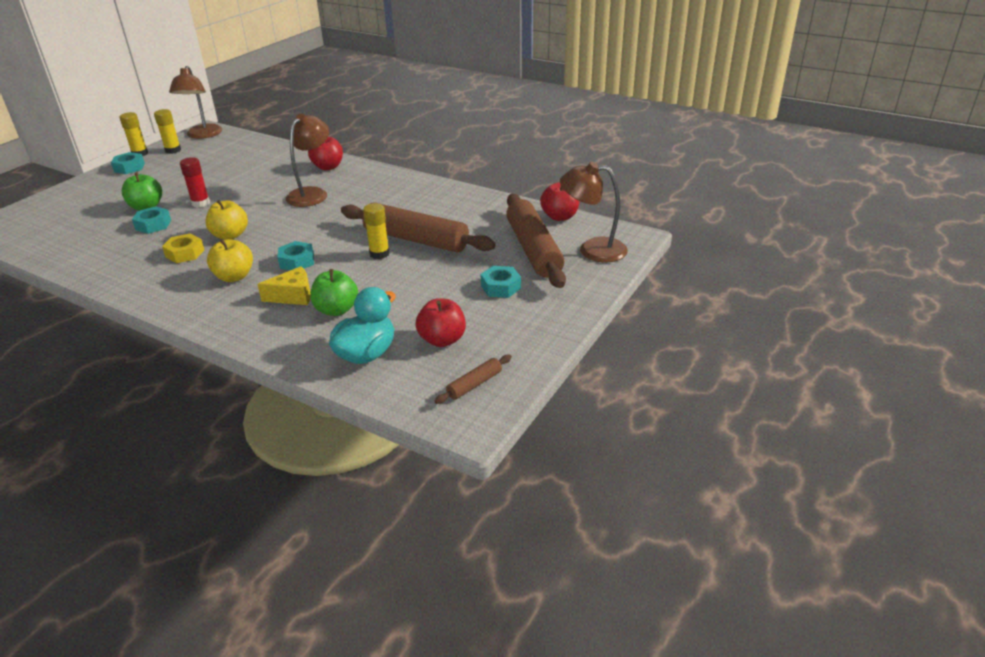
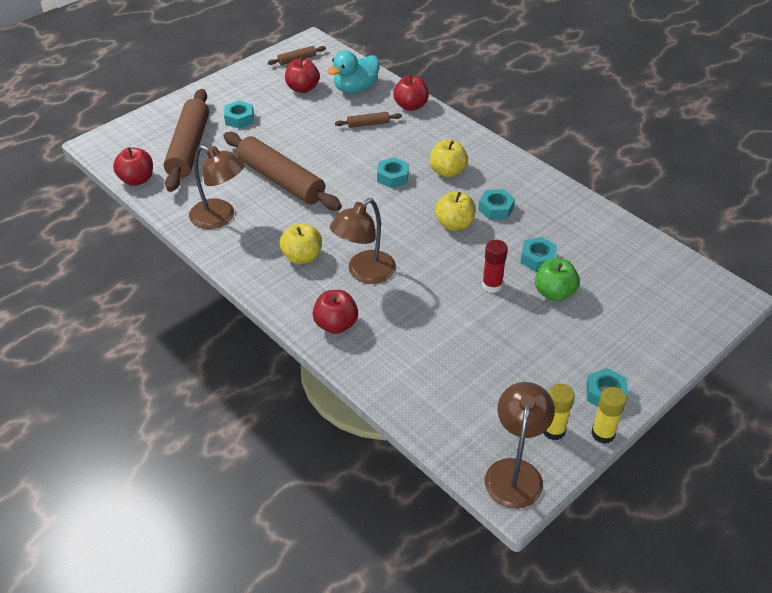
camera: 165 degrees left, 10 degrees up
(185, 253) = (496, 209): yellow nut -> turquoise nut
(282, 344) = (410, 106): none -> red apple
(293, 296) = (399, 142): yellow cheese -> none
(336, 310) = (368, 124): green apple -> brown rolling pin
(369, 194) = (302, 257): none -> yellow apple
(379, 254) = (319, 170): yellow glue stick -> none
(592, 249) = (143, 138): brown lamp -> brown lamp (220, 217)

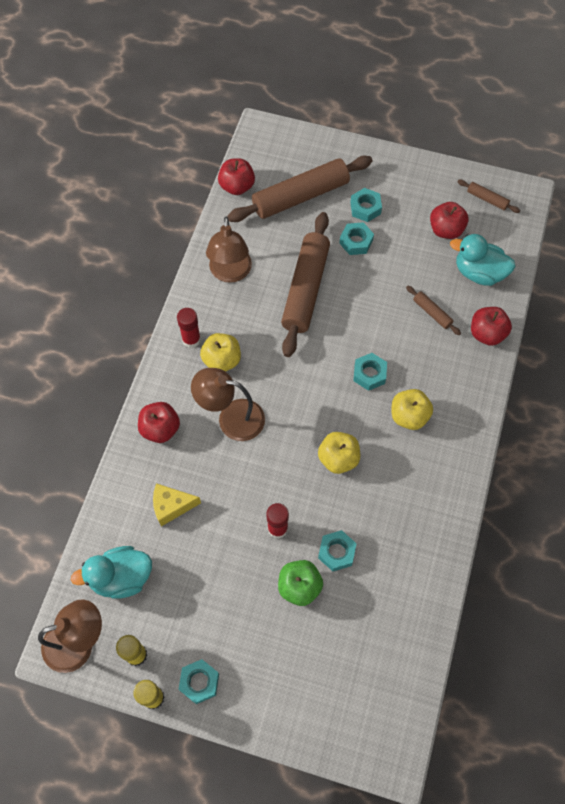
camera: 60 degrees right, 20 degrees up
(263, 268) = (191, 339): none -> red glue stick
(420, 347) = (171, 506): none -> yellow cheese
(468, 412) = (121, 577): none -> turquoise duck
(496, 209) = (383, 484): turquoise nut -> turquoise nut (356, 242)

